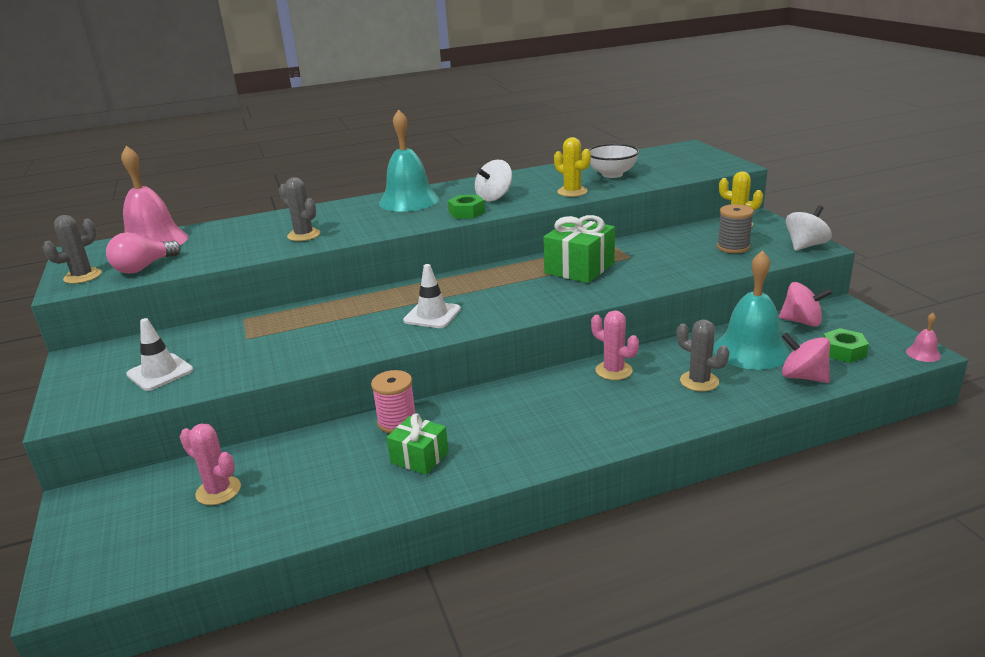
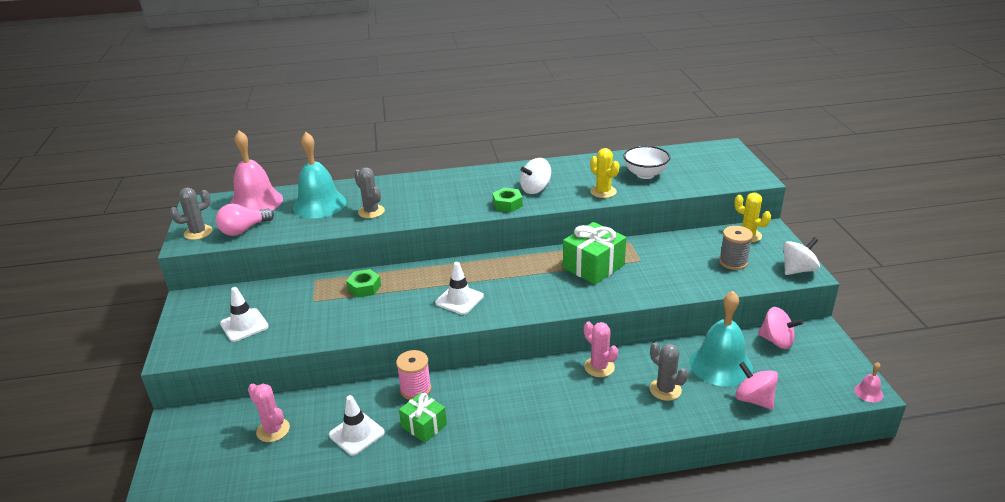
camera: 10 degrees right, 5 degrees up
(333, 478) = (356, 434): none -> white traffic cone
(409, 201) = (465, 183): turquoise bell -> turquoise bell (319, 204)
(843, 351) = (799, 379): green nut -> green nut (364, 287)

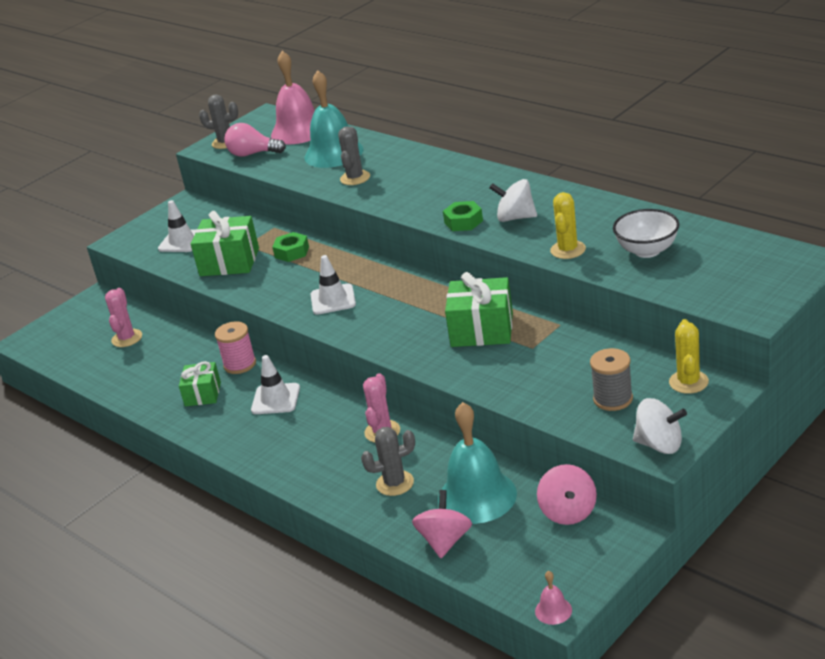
camera: 55 degrees right, 0 degrees up
(321, 318) = (229, 262): none -> green gift
(356, 434) = (161, 372): white traffic cone -> white traffic cone (275, 399)
(665, 390) = (395, 483): grey cactus -> grey cactus turned 60 degrees clockwise

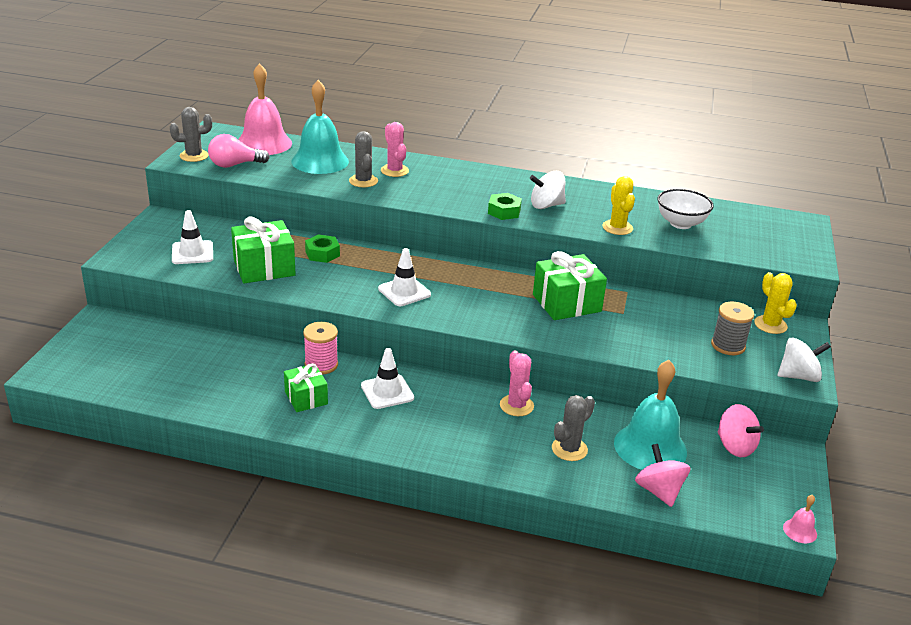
camera: 35 degrees left, 0 degrees up
(127, 338) = (172, 355): pink cactus -> pink cactus (394, 171)

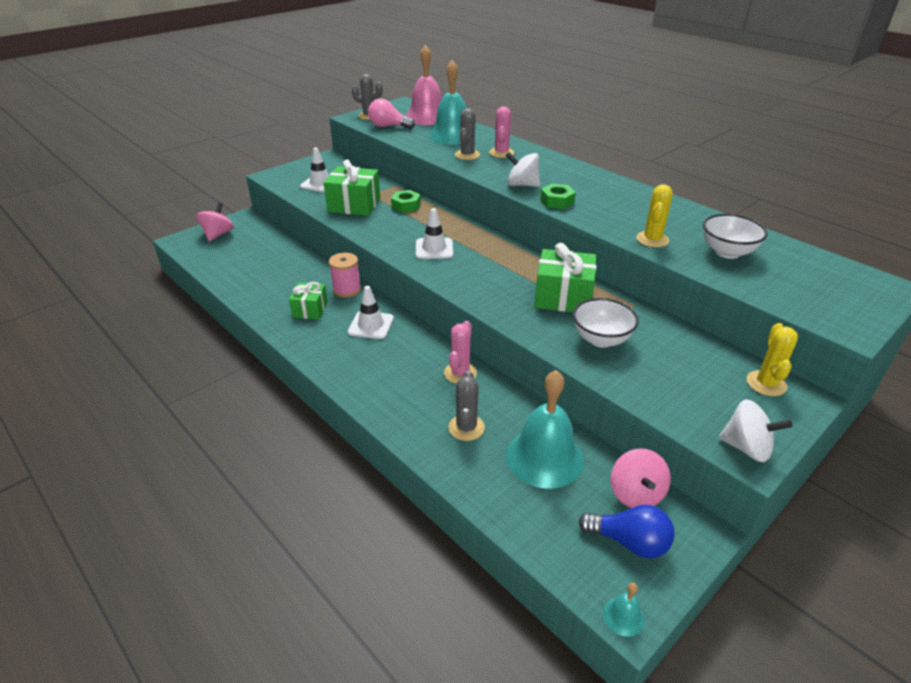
camera: 35 degrees right, 5 degrees up
(546, 205) = (603, 205): white spinning top -> white spinning top (522, 185)
(569, 449) = (466, 428): grey cactus -> grey cactus turned 75 degrees counterclockwise
(631, 330) = (601, 339): none -> white bowl
(659, 491) = (510, 502): pink spinning top -> pink spinning top (218, 234)
(728, 345) = (691, 387): grey spool -> none
(760, 481) = (629, 542): none -> blue light bulb
(800, 531) = (623, 616): pink bell -> turquoise bell

